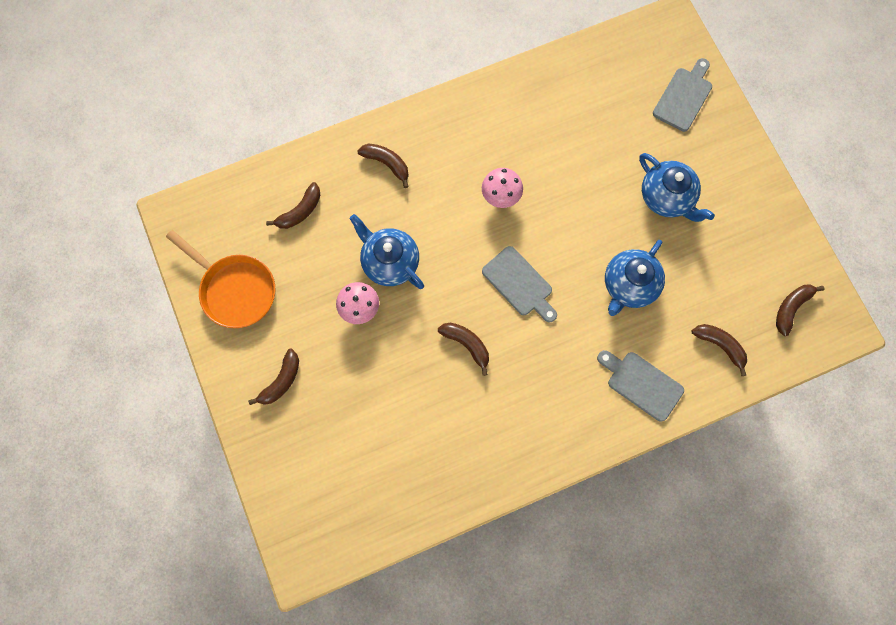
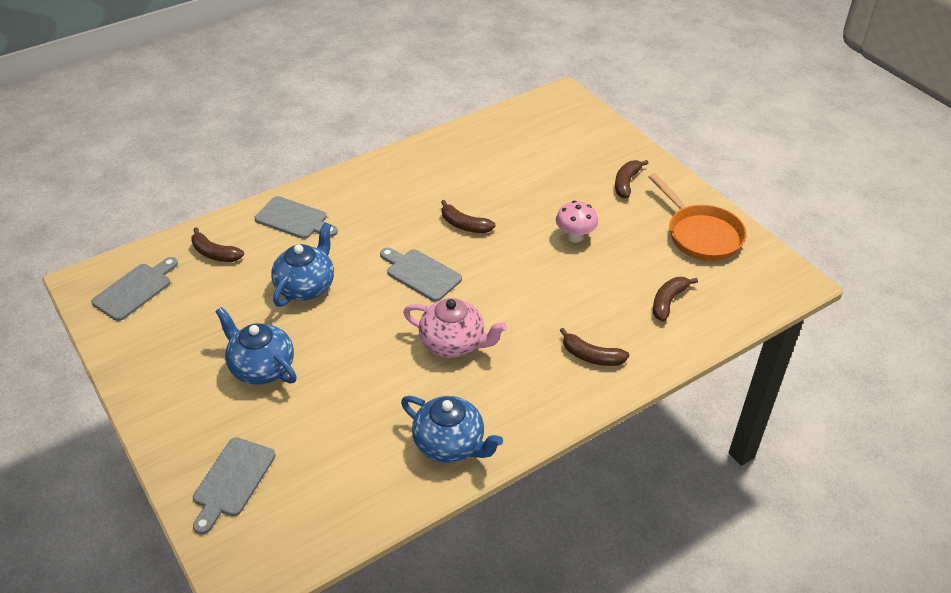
camera: 170 degrees right, 30 degrees down
(235, 290) = (701, 235): orange pan -> orange pan turned 150 degrees counterclockwise
(389, 262) = (558, 273): blue teapot -> blue teapot (450, 444)
(501, 196) = (454, 343): pink mushroom -> pink teapot
(791, 308) = (135, 290): brown banana -> grey cutting board

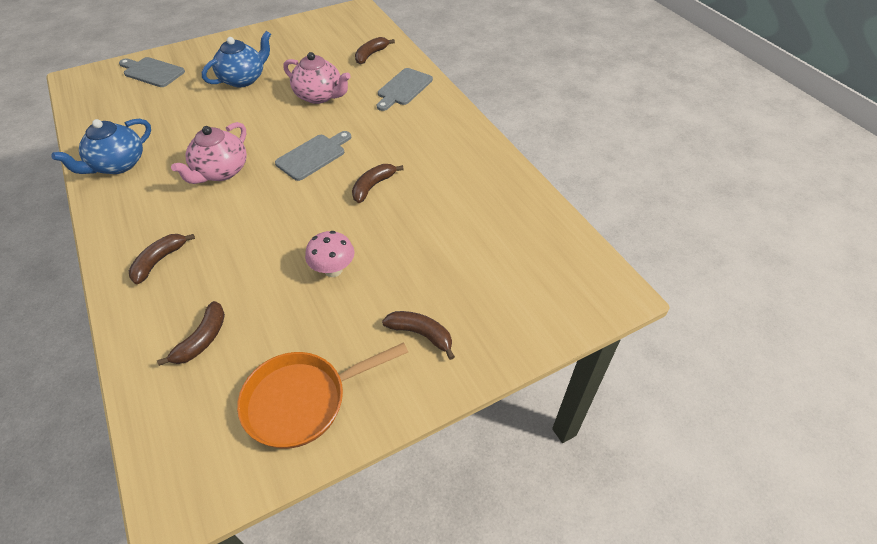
camera: 95 degrees right, 5 degrees up
(135, 290) = (342, 27): grey cutting board -> none
(306, 286) = (319, 96): blue teapot -> pink teapot
(668, 301) = (202, 339): brown banana -> brown banana turned 75 degrees clockwise

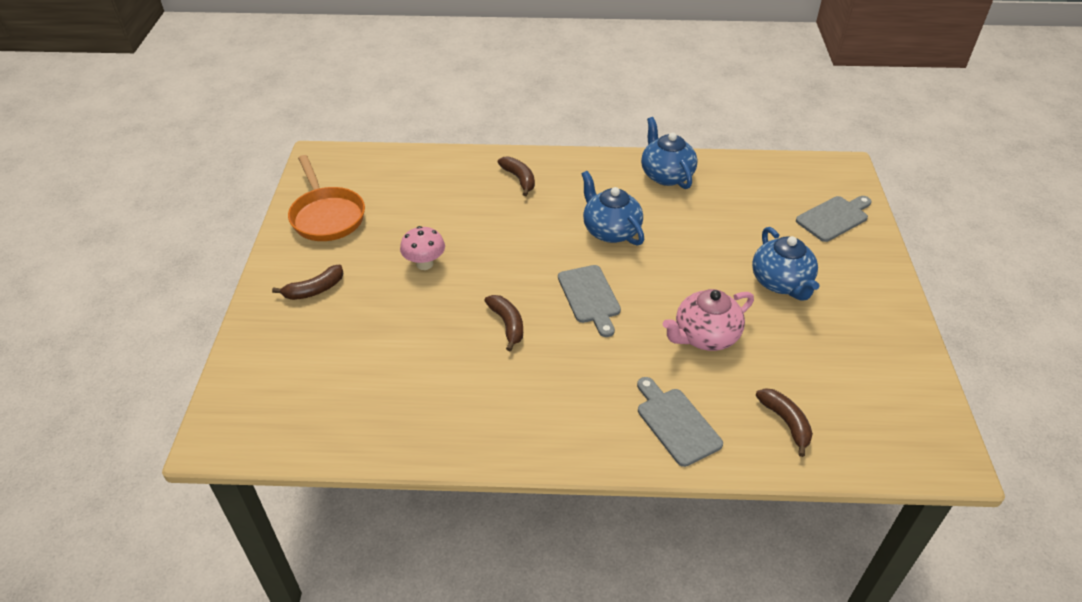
camera: 120 degrees right, 5 degrees down
(202, 339) = (422, 185): brown banana -> none
(221, 171) = (610, 231): pink teapot -> blue teapot
(302, 401) = (327, 216): orange pan -> orange pan turned 150 degrees clockwise

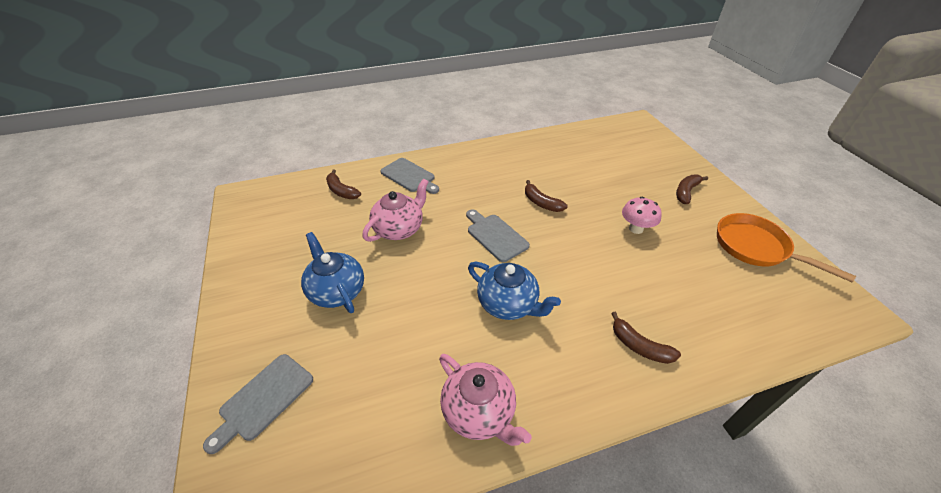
camera: 160 degrees right, 0 degrees up
(666, 175) = (479, 412): blue teapot -> pink teapot

